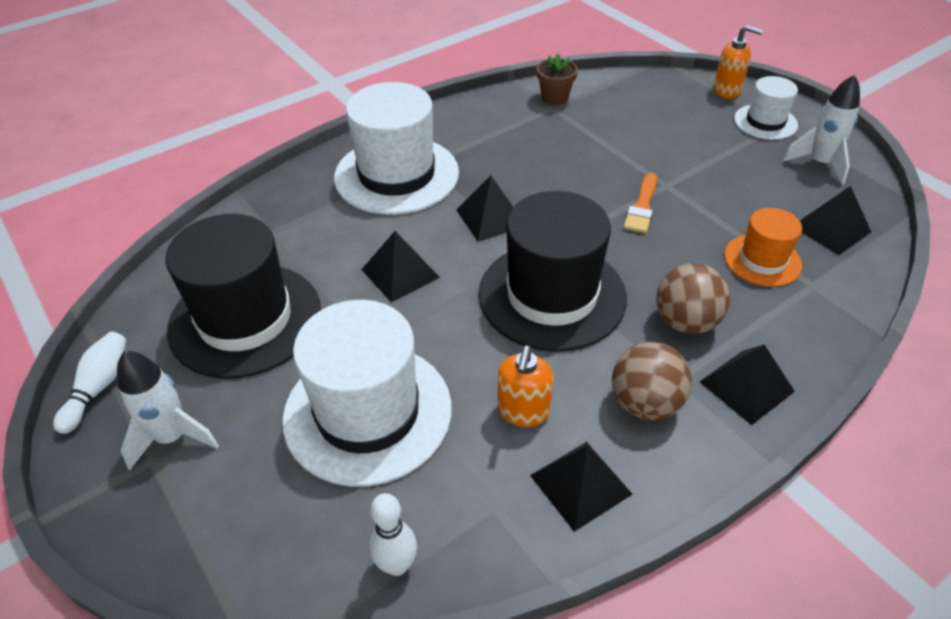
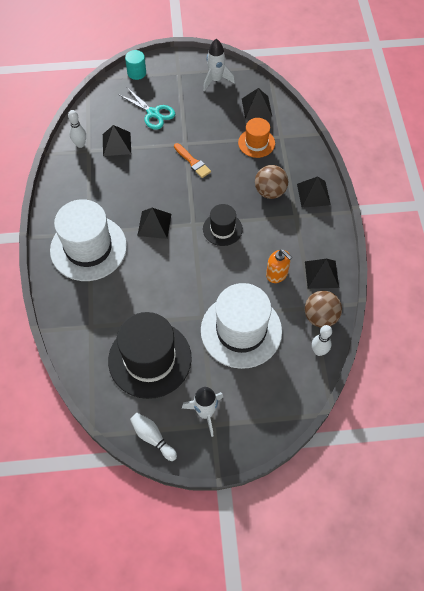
camera: 60 degrees left, 15 degrees up
(400, 273) = (165, 280): black pyramid -> black pyramid (116, 144)
(552, 295) = (222, 229): black hat -> black hat, size x0.53
(555, 97) = (80, 144): brown flower pot -> white bowling pin
(645, 403) = (300, 231): brown ball -> brown ball (320, 317)
(680, 132) = (153, 113): none -> turquoise scissors
(727, 90) = (136, 73): orange soap dispenser -> turquoise cylinder
(765, 122) = (172, 77): white hat -> none

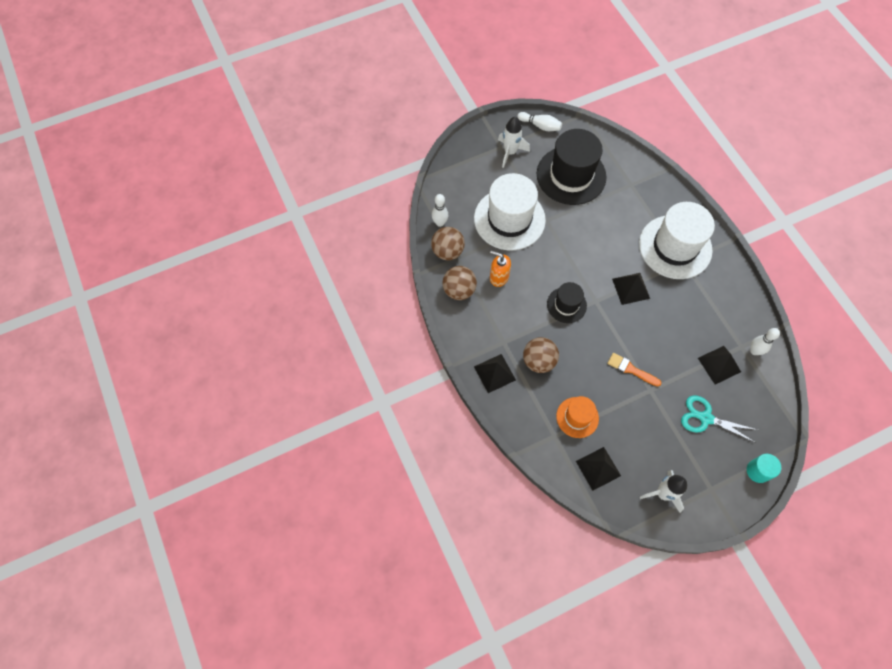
camera: 160 degrees right, 5 degrees up
(321, 274) = (459, 290): black pyramid -> brown ball

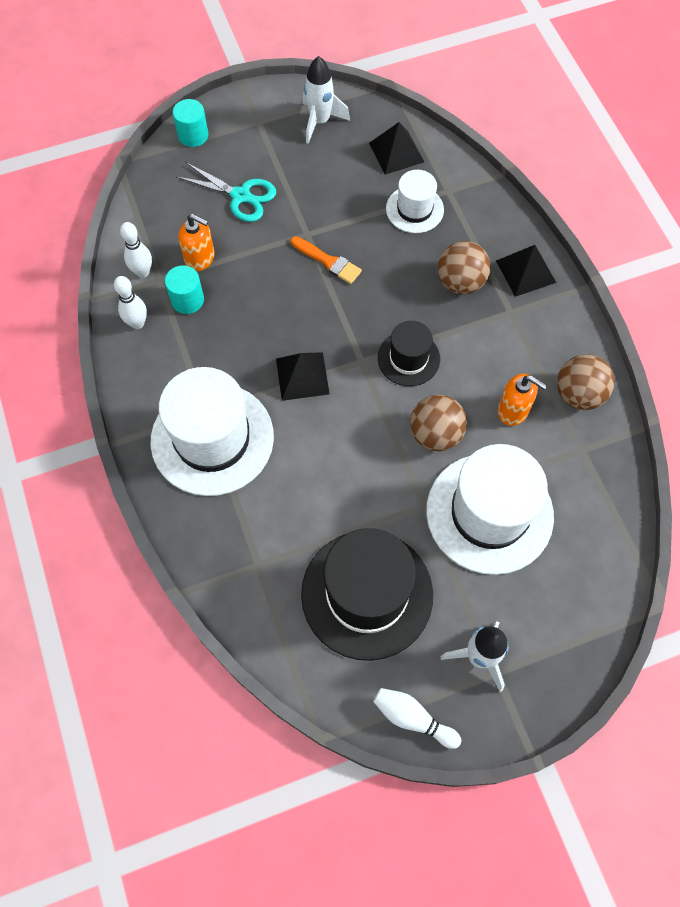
camera: 175 degrees left, 0 degrees up
(440, 223) = (613, 516): white bowling pin -> white bowling pin (137, 323)
(447, 251) = (598, 461): brown ball -> brown ball (435, 434)
(577, 417) = (414, 209): orange hat -> white hat
(718, 333) = (187, 300): none -> turquoise cylinder
(719, 365) = (200, 258): black pyramid -> orange soap dispenser

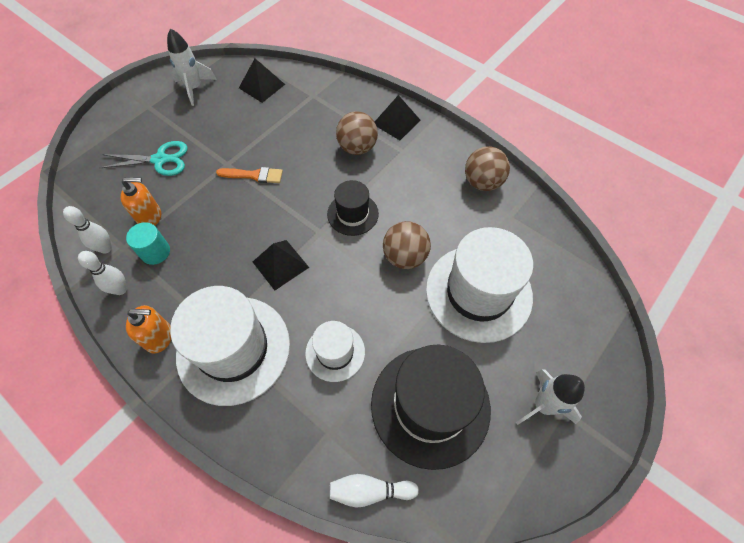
camera: 30 degrees left, 5 degrees down
(193, 135) = (99, 134): turquoise cylinder -> none
(413, 718) = (529, 487): white bowling pin -> white bowling pin (370, 491)
(414, 209) = (296, 115): white hat -> white hat (335, 352)
(513, 410) = (447, 214): orange soap dispenser -> orange soap dispenser (159, 337)

